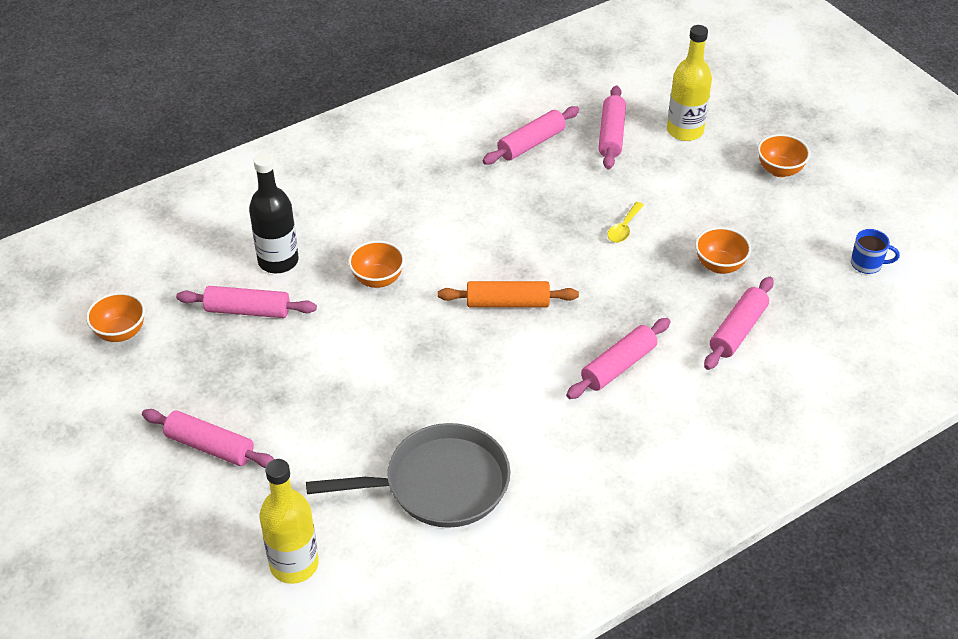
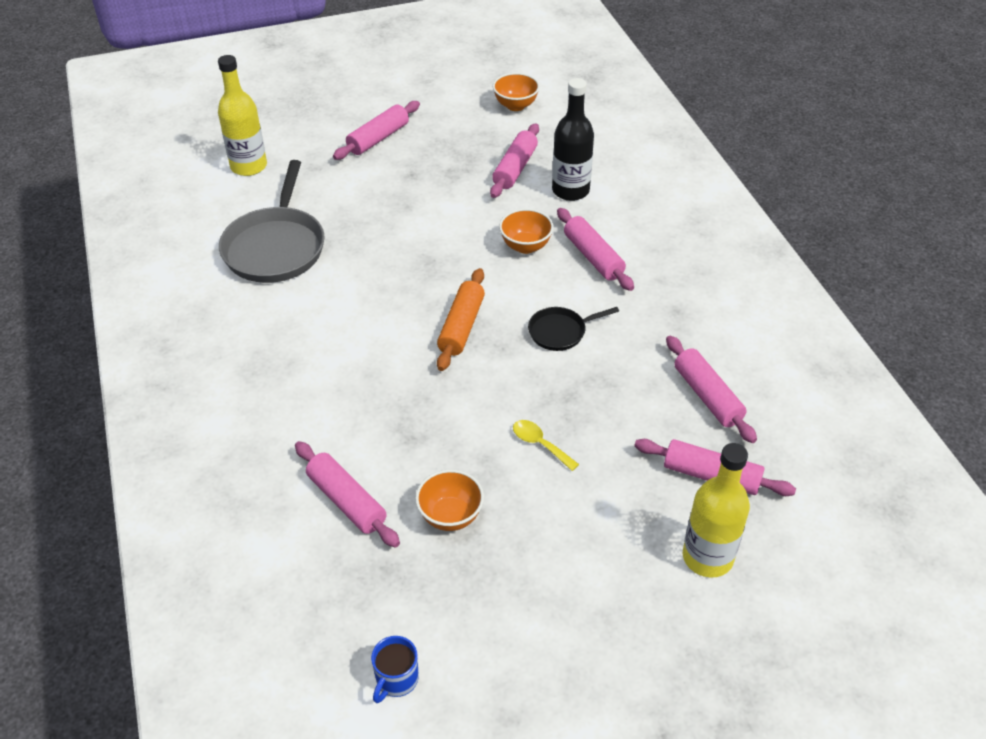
camera: 105 degrees right, 0 degrees up
(490, 236) = (560, 332): none -> black pan
(618, 366) = (344, 388): pink rolling pin -> pink rolling pin (593, 257)
(779, 170) = (604, 643): orange bowl -> none

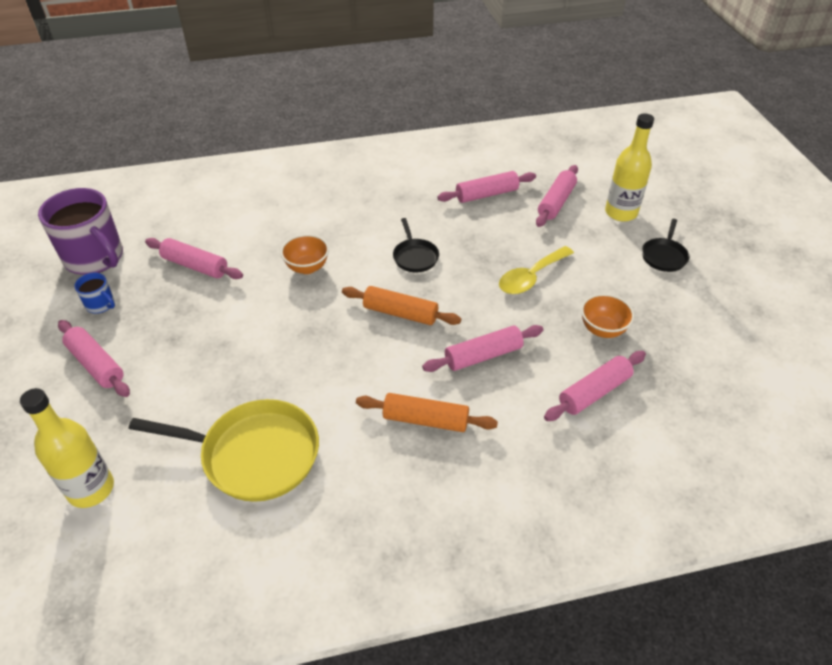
camera: 85 degrees left, 0 degrees up
(275, 247) = (254, 455): grey pan -> yellow pan
(311, 357) = (425, 420): none -> orange rolling pin
(396, 679) = (746, 364): blue mug -> blue mug (101, 305)
(515, 105) = (95, 258): orange bowl -> purple mug
(540, 444) = (531, 277): yellow spoon -> yellow spoon, size x1.67
(570, 190) = (241, 235): black bottle -> none
(593, 257) = (331, 231): pink rolling pin -> pink rolling pin (483, 355)
(613, 605) = (664, 256): none -> black pan

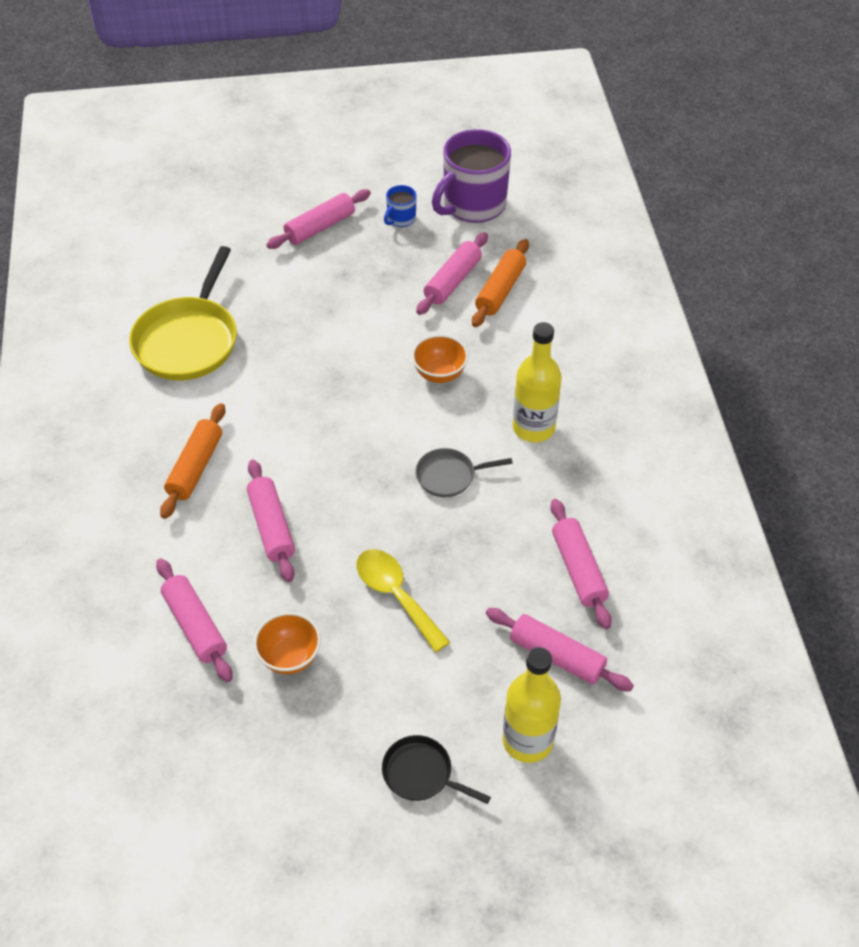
camera: 95 degrees right, 5 degrees up
(91, 489) = (181, 243): yellow bottle -> yellow bottle (533, 428)
(400, 313) = (351, 456): orange rolling pin -> orange rolling pin (500, 290)
(415, 256) = (449, 476): black pan -> grey pan

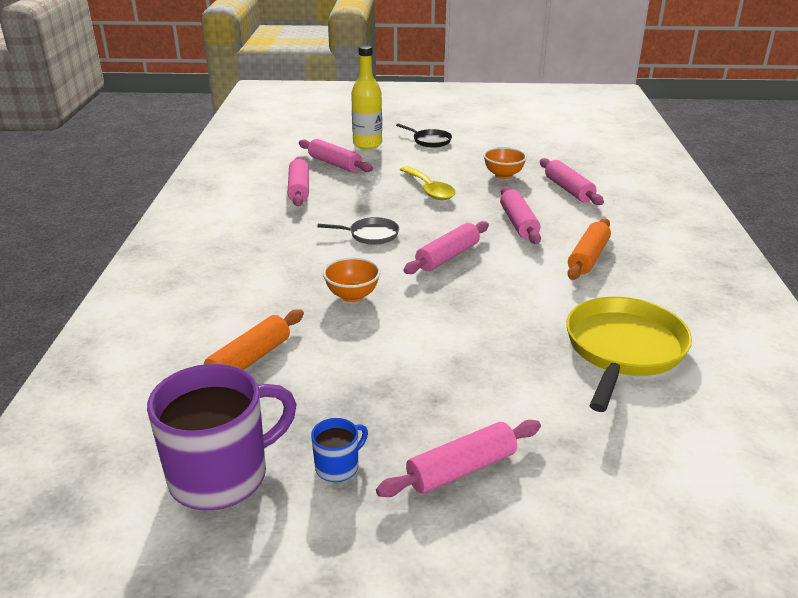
camera: 170 degrees left, 20 degrees down
(453, 281) = (300, 376): pink rolling pin -> pink rolling pin (447, 257)
(533, 428) = (285, 254): yellow bottle -> none

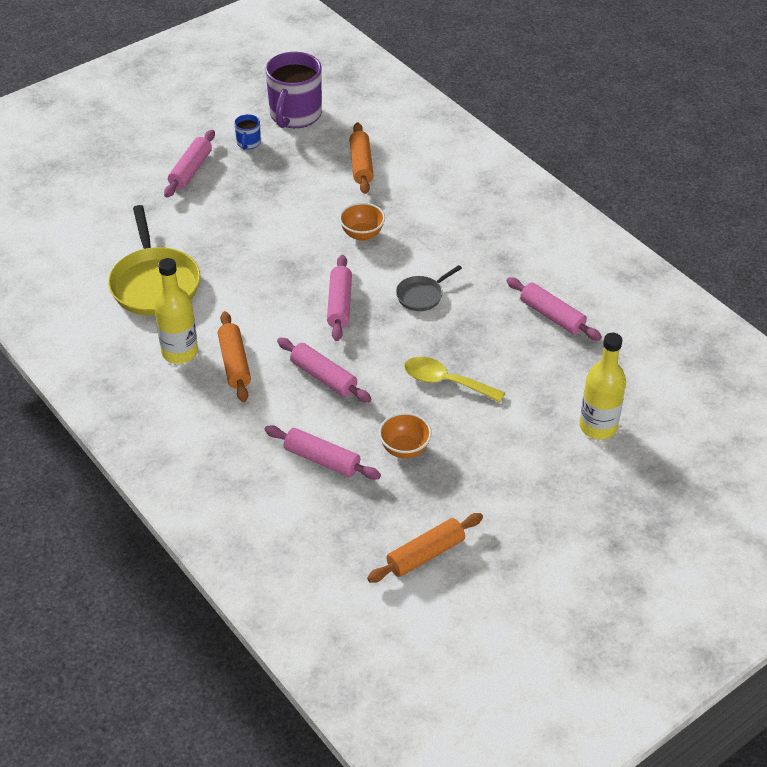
camera: 140 degrees right, 15 degrees up
(335, 164) = (578, 371): pink rolling pin -> none
(430, 141) = (547, 475): black pan -> none
(545, 142) = (425, 554): none -> orange rolling pin
(636, 284) = (180, 352): none -> yellow bottle

